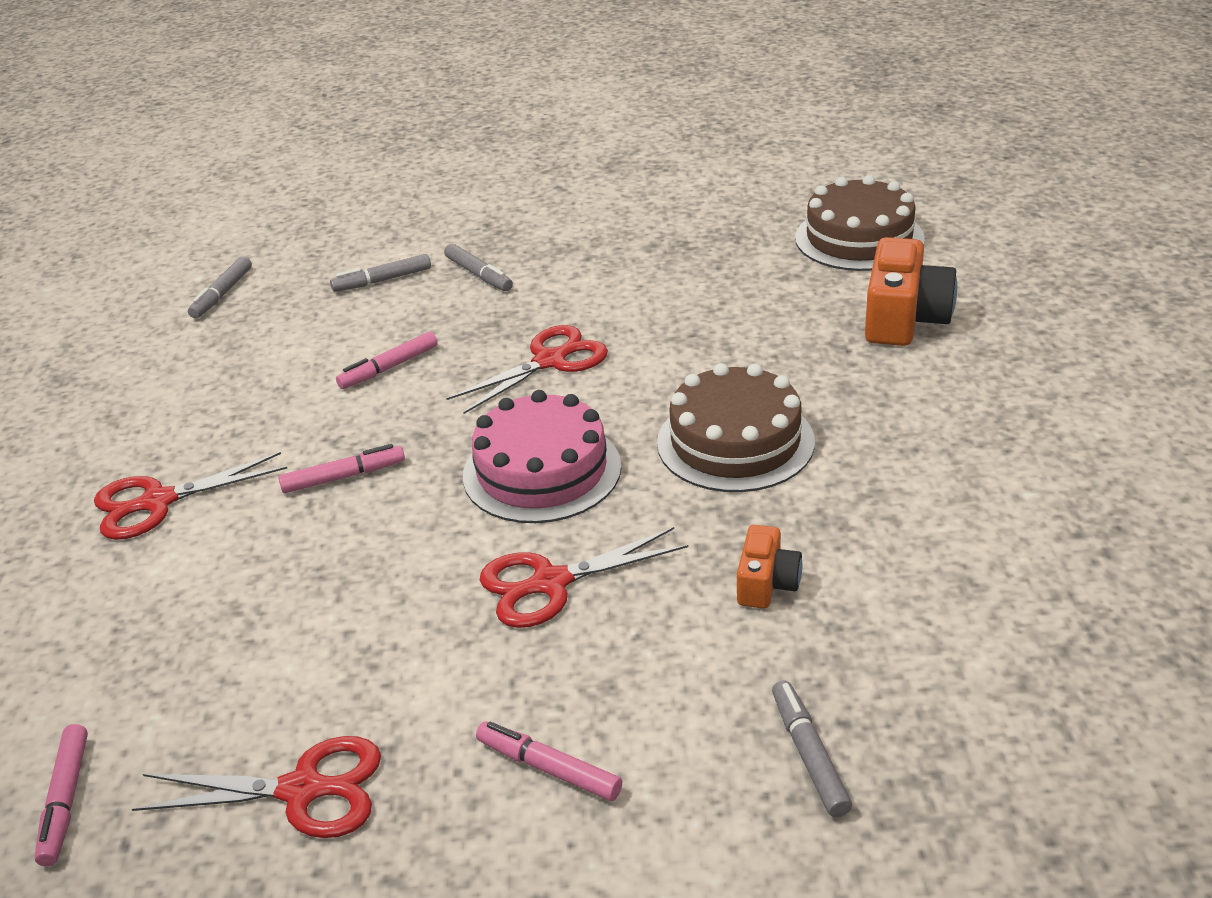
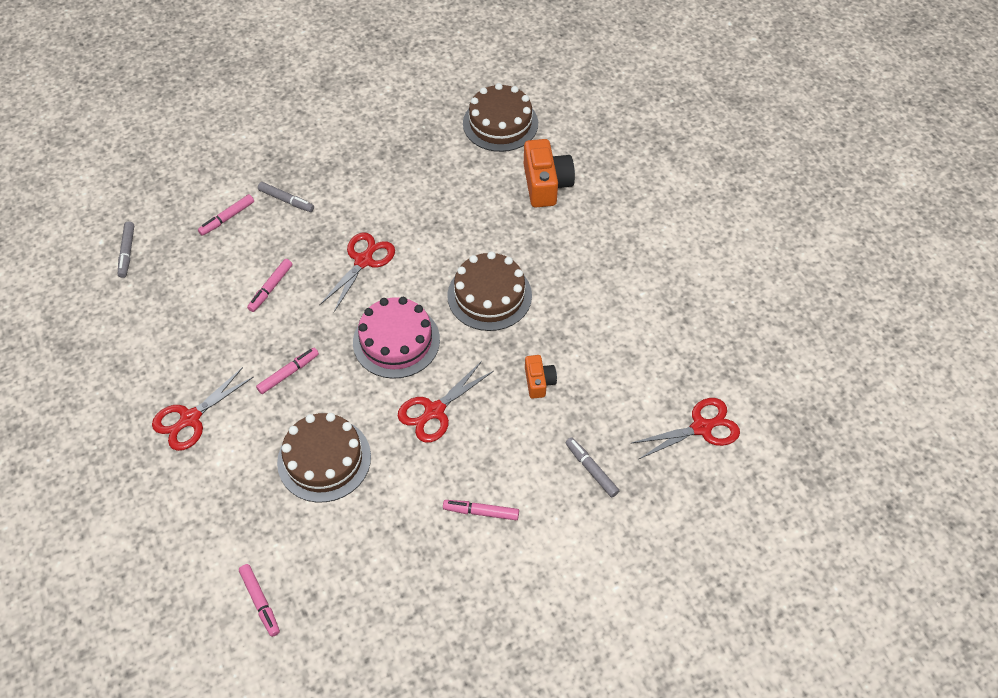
camera: 25 degrees left, 20 degrees up
(303, 790) = (373, 559): red scissors -> red scissors (702, 427)
(320, 608) = (324, 459): none -> brown cake
(383, 280) = (227, 218): grey marker -> pink marker

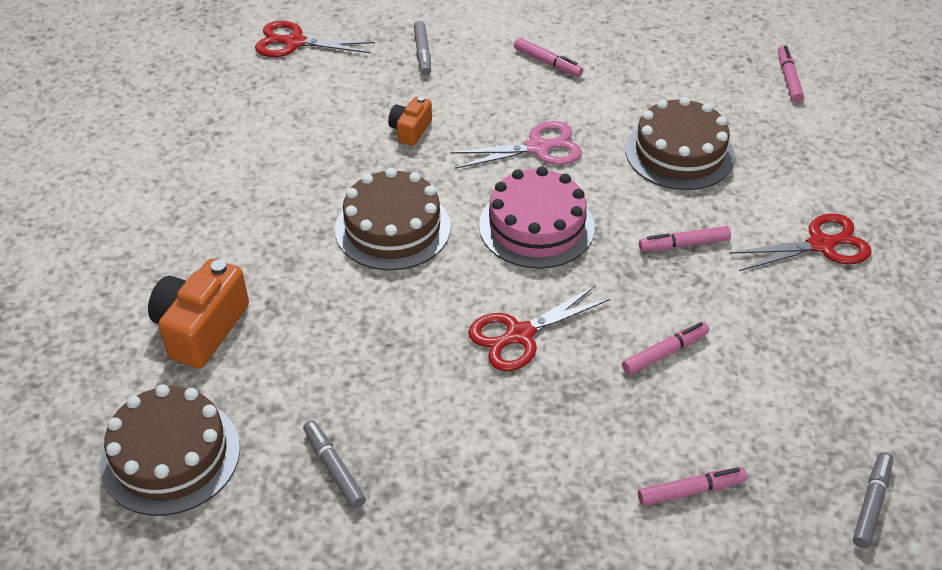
camera: 150 degrees left, 10 degrees down
(286, 200) = (584, 478): grey marker -> grey marker (334, 468)
(434, 411) = (538, 148): red scissors -> pink scissors

